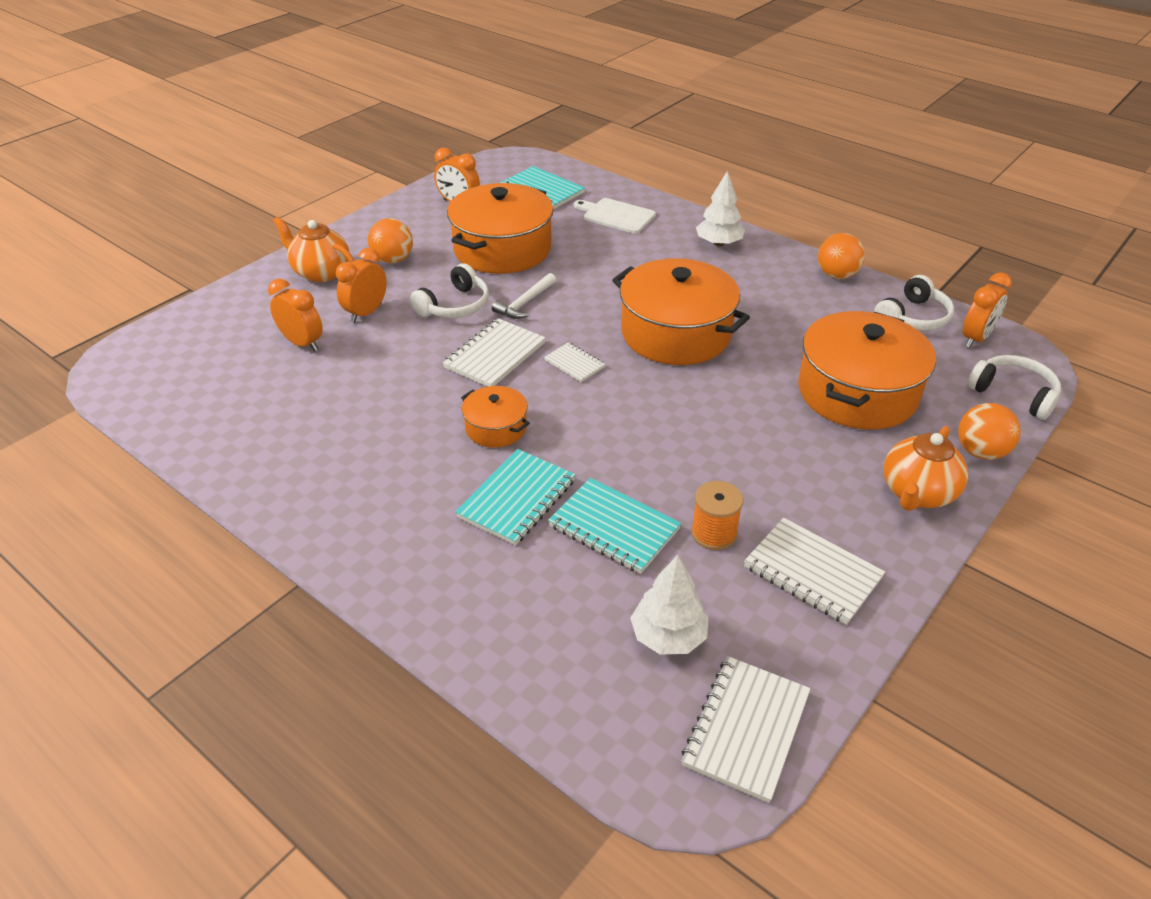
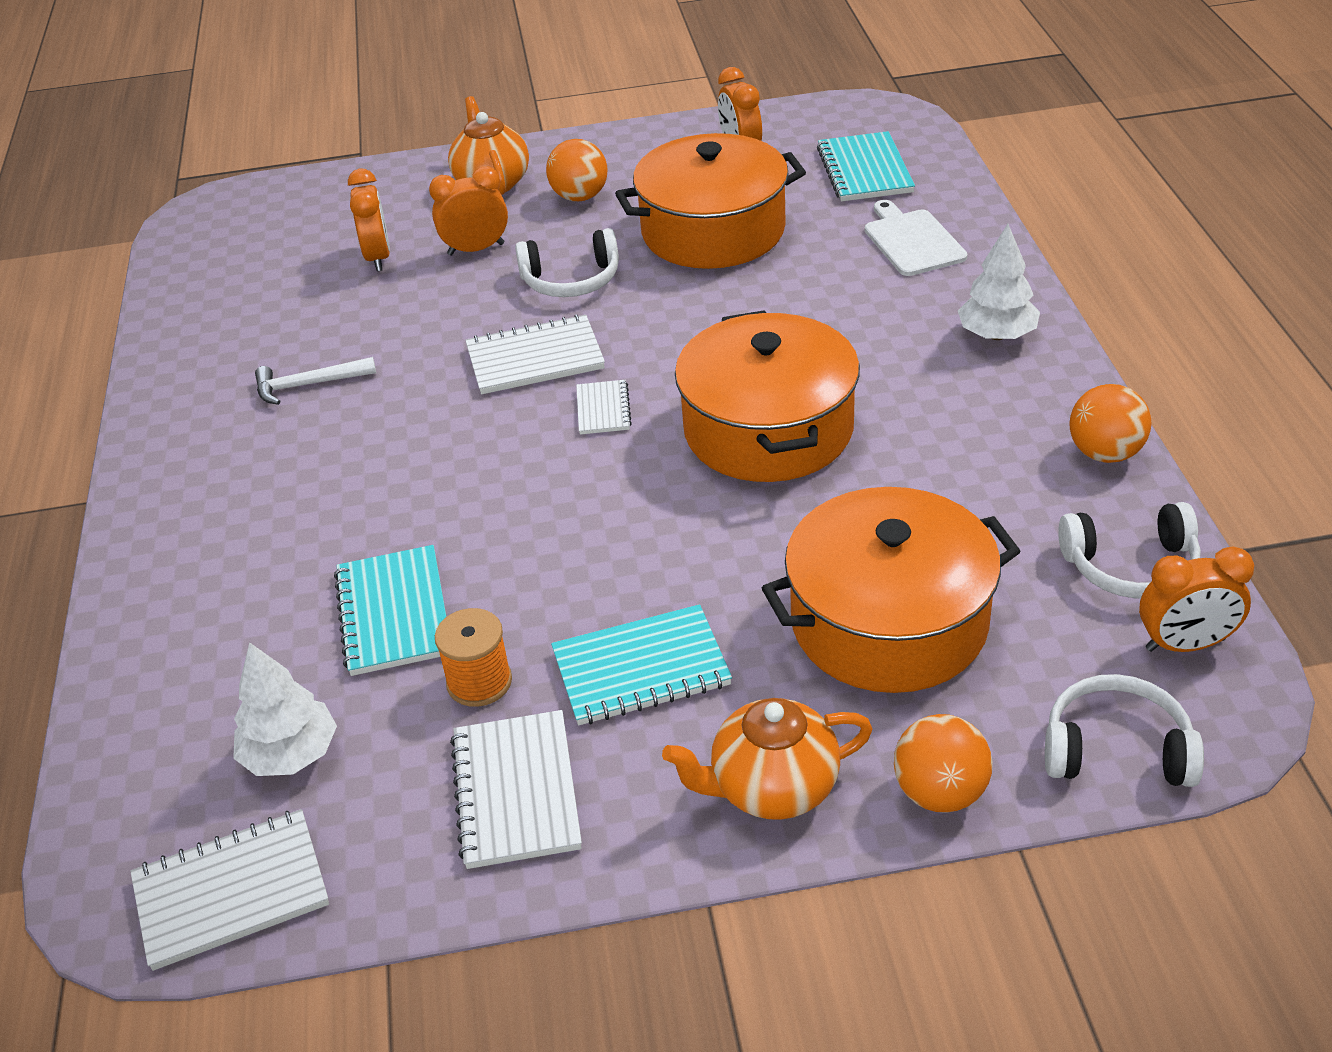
camera: 45 degrees right, 0 degrees up
(496, 428) = (430, 441): orange pot -> none
(517, 499) = (350, 528): turquoise notebook -> turquoise notebook (641, 669)
(525, 303) = (648, 310): white hammer -> white hammer (308, 385)
(1013, 394) = (1117, 750): white headphones -> white headphones turned 75 degrees counterclockwise

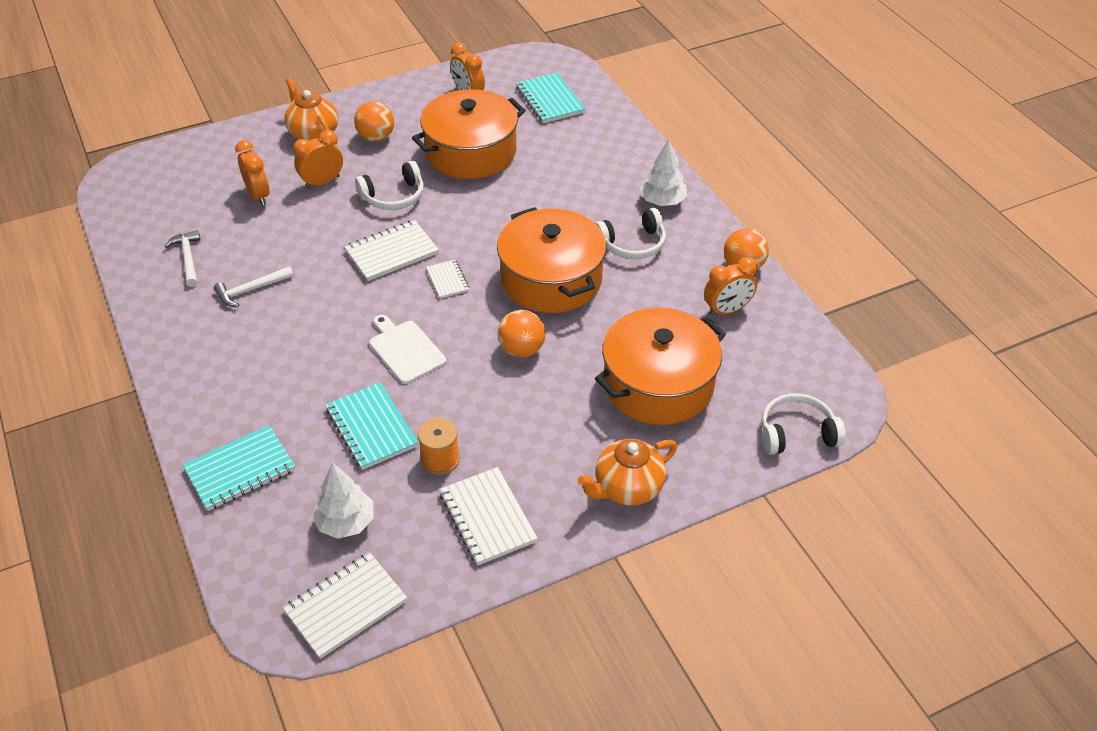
camera: 20 degrees left, 5 degrees up
(243, 330) = (188, 258): none -> white hammer
(641, 669) = (531, 435): turquoise notebook -> turquoise notebook (240, 470)
(912, 241) = (594, 145): white cutting board -> white cutting board (405, 350)
(940, 793) = (715, 473): orange ball -> orange ball (521, 349)
(1131, 566) = (775, 330): white headphones -> white headphones (632, 244)
(1185, 644) = (814, 370): orange clock -> orange clock (727, 310)

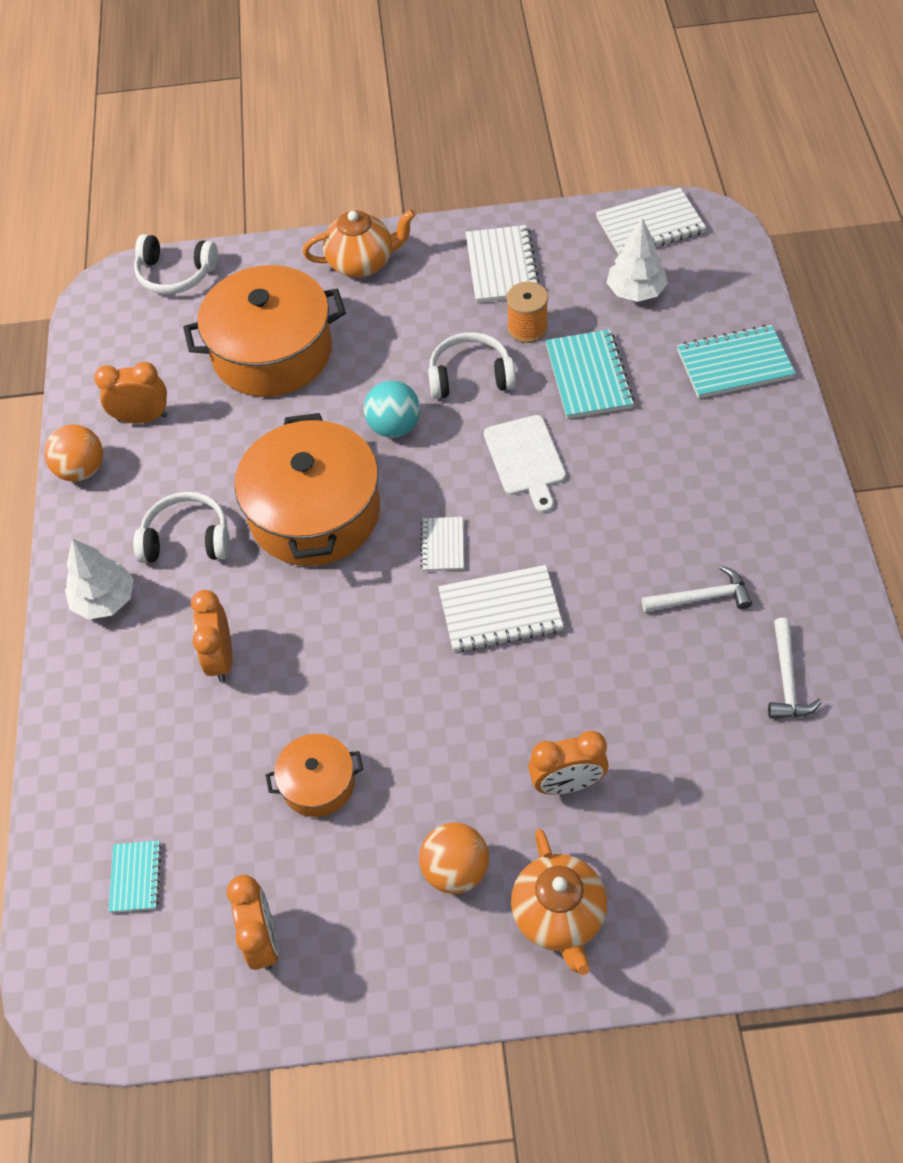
camera: 155 degrees left, 10 degrees up
(258, 195) = (672, 783): orange clock -> orange clock (221, 658)
(393, 196) = (467, 719): white headphones -> white headphones (470, 376)
(471, 152) = (318, 783): orange pot -> orange pot, size x0.49
(521, 349) = (394, 427): orange ball -> turquoise ball
(550, 100) = (136, 877): turquoise notebook -> turquoise notebook, size x0.57

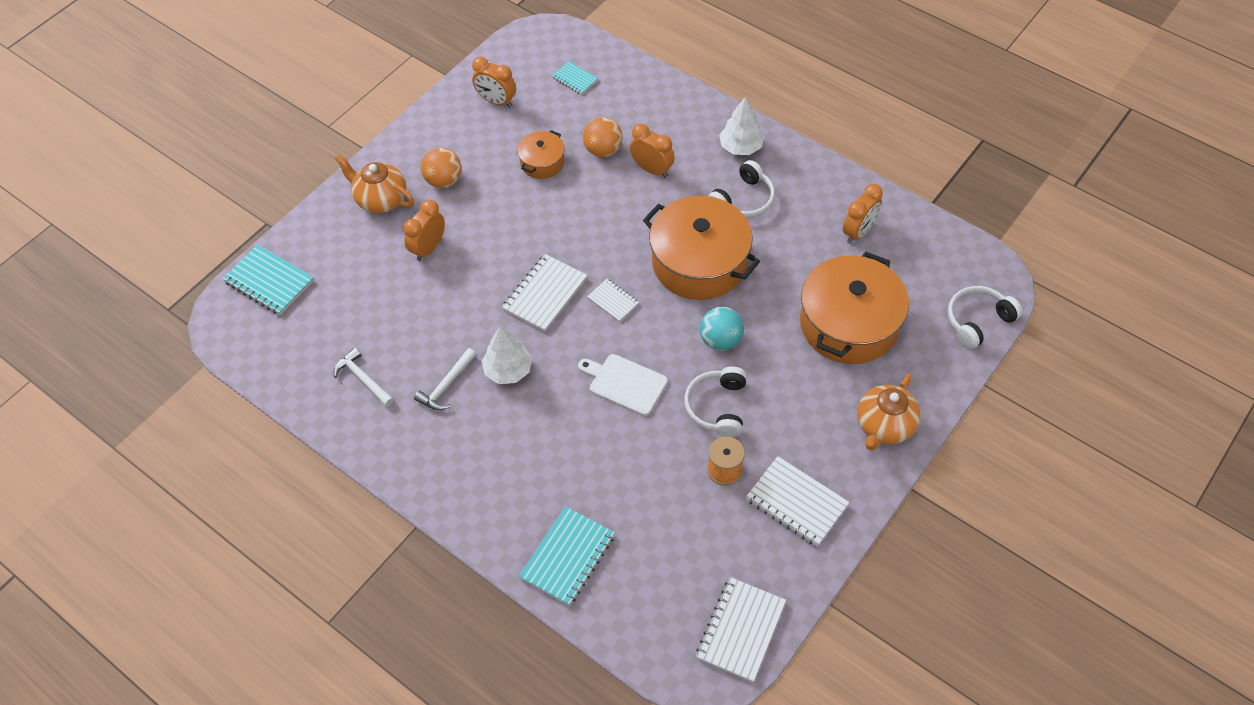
camera: 130 degrees right, 0 degrees up
(82, 470) = (845, 185): orange ball -> orange ball (603, 150)
(470, 376) = (717, 407): white headphones -> white headphones turned 150 degrees clockwise
(589, 376) = (648, 468): turquoise notebook -> turquoise notebook (269, 281)
(635, 291) = (689, 560): white tree -> white tree (508, 370)

